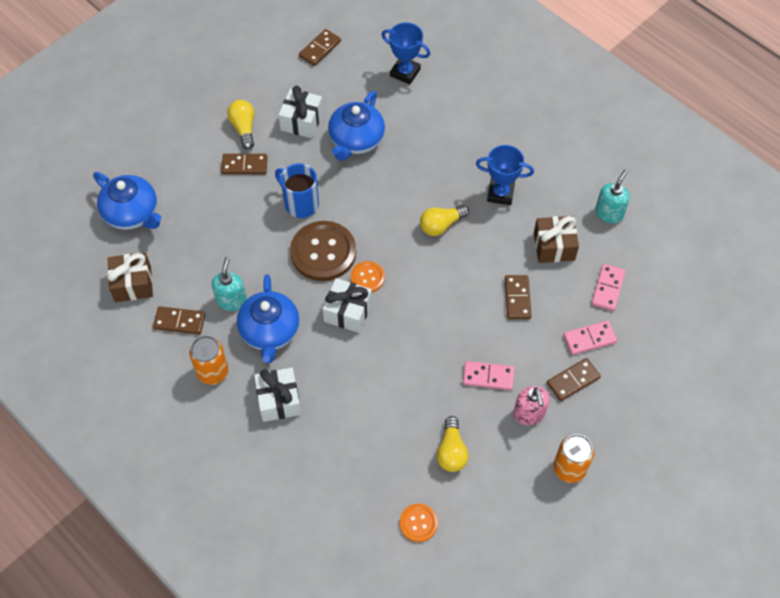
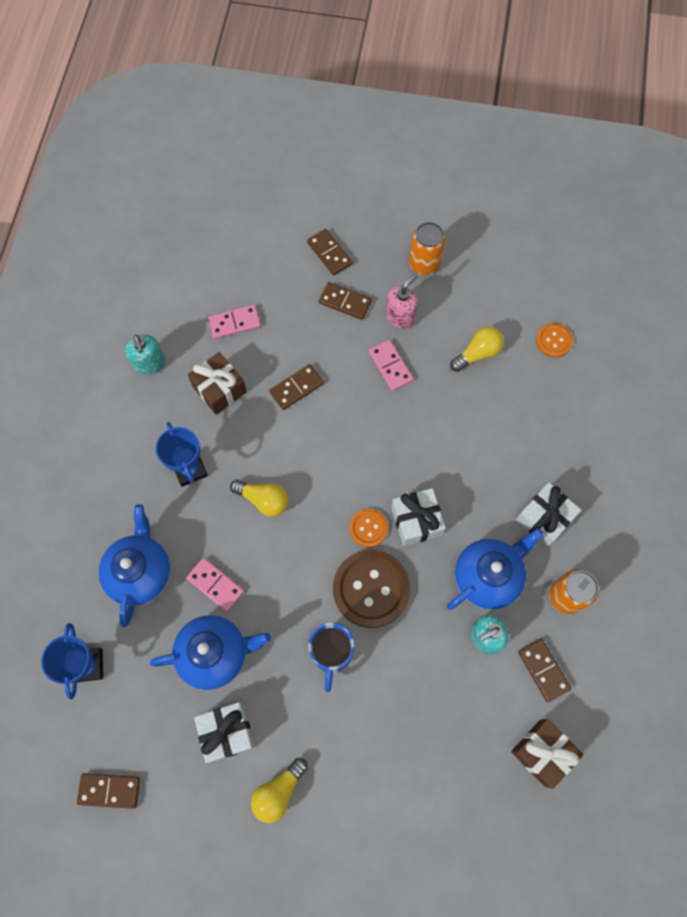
camera: 125 degrees left, 10 degrees up
(132, 213) = (468, 827): blue teapot -> blue teapot (140, 572)
(244, 165) = (326, 750): brown domino -> brown domino (329, 253)
(589, 339) = (296, 311): pink domino -> pink domino (215, 585)
(609, 213) = (150, 364): turquoise soap dispenser -> turquoise soap dispenser turned 105 degrees counterclockwise

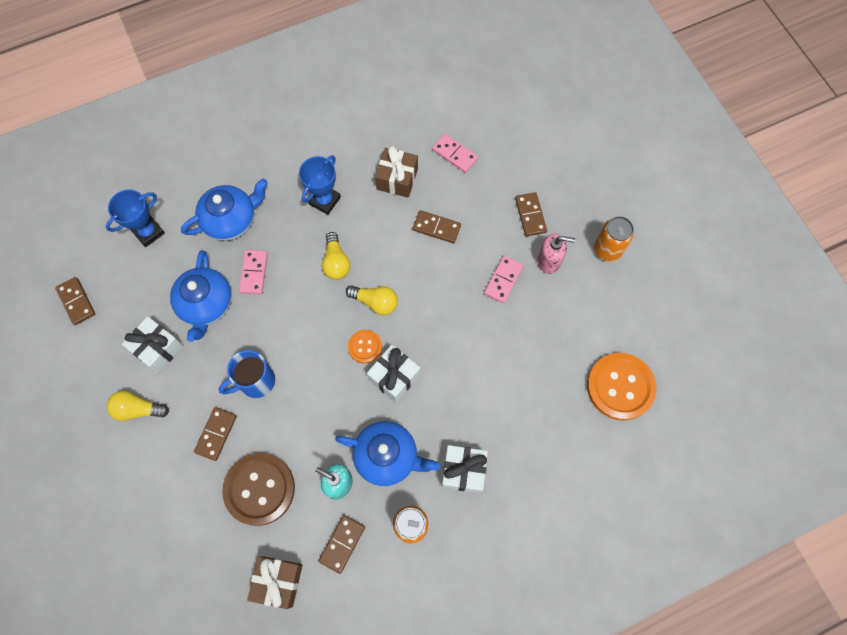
camera: 55 degrees right, 0 degrees up
(150, 364) = (382, 123): turquoise soap dispenser -> none
(215, 653) = (206, 305): blue teapot -> blue teapot turned 45 degrees clockwise
(329, 253) = (561, 179): brown domino -> brown domino (216, 434)
(371, 589) = (320, 378): brown button -> brown button (259, 489)
(477, 353) = (563, 336): yellow light bulb -> yellow light bulb (375, 302)
(553, 341) = (620, 387): orange button -> orange button, size x1.94

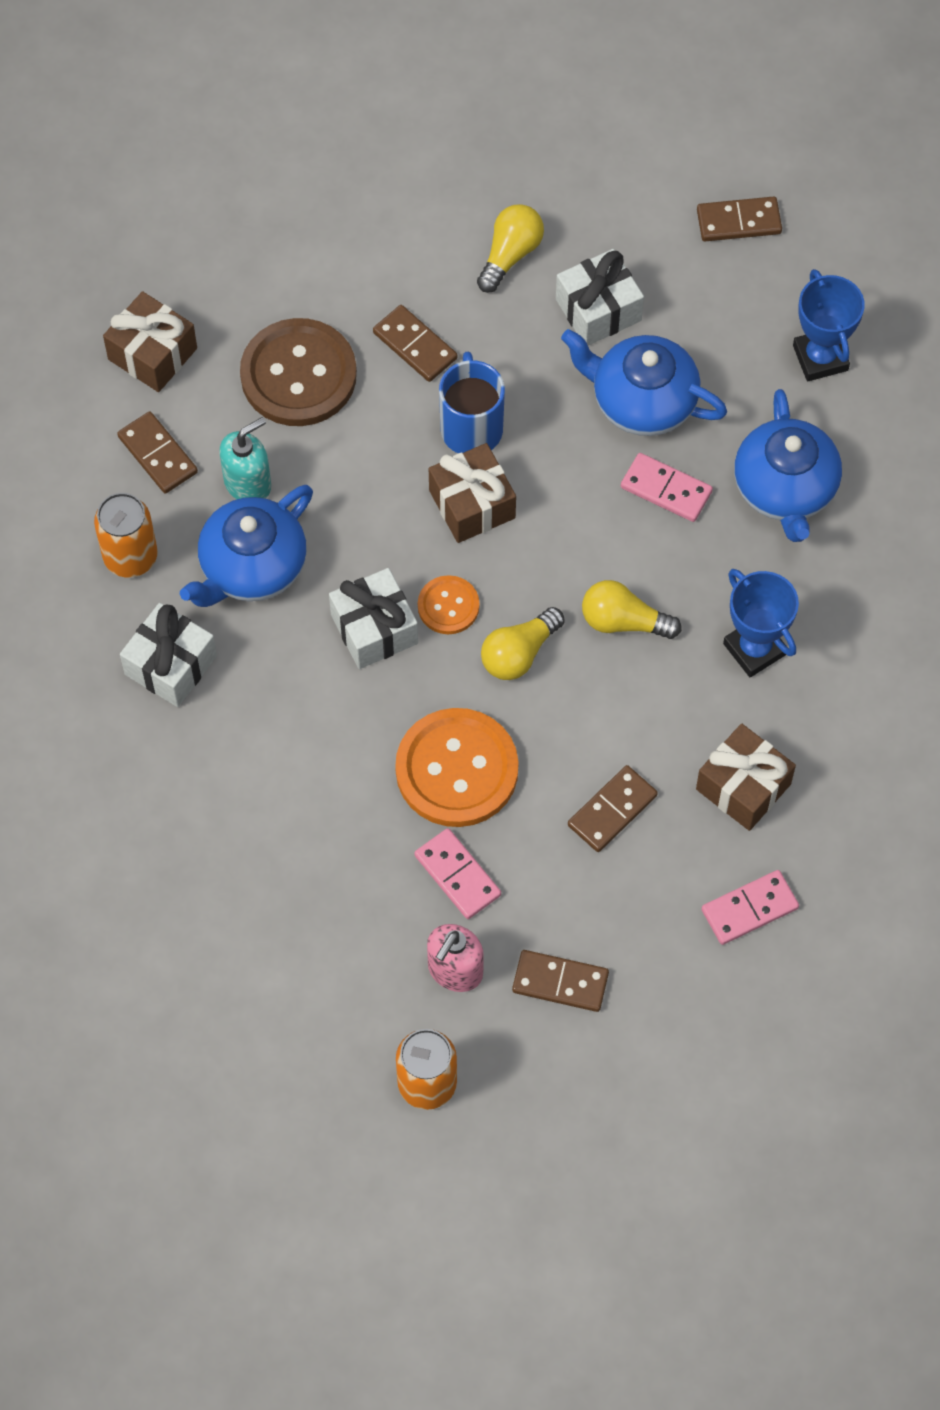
camera: 115 degrees right, 5 degrees down
(301, 361) = (472, 504): none -> brown gift
(620, 387) = (173, 970): orange button -> orange button (457, 769)

